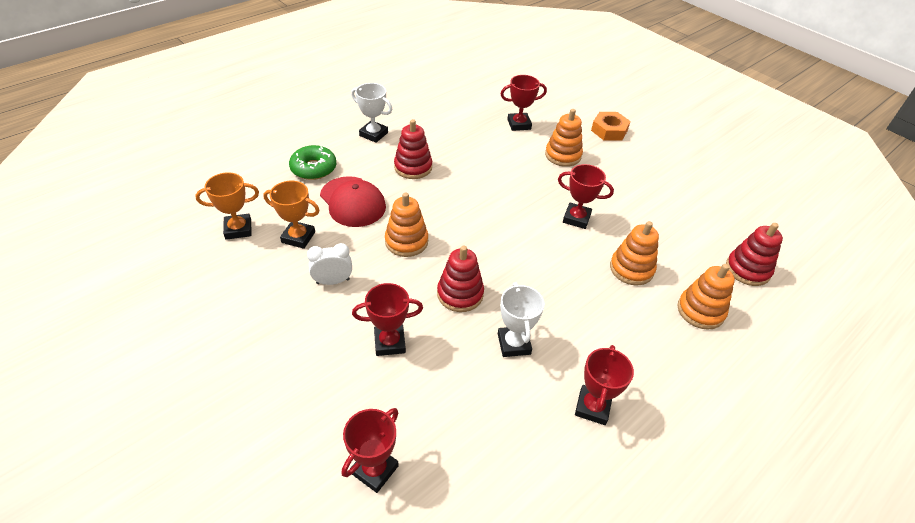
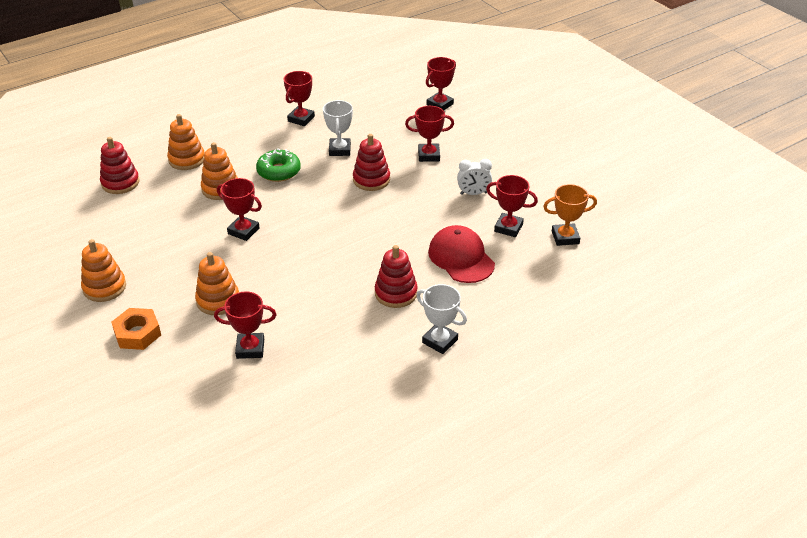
camera: 170 degrees left, 5 degrees down
(298, 237) = (508, 228): orange trophy -> red trophy
(313, 168) = (506, 297): green donut -> green donut (279, 171)
(406, 241) = (410, 219): orange stacking toy -> orange stacking toy (104, 287)

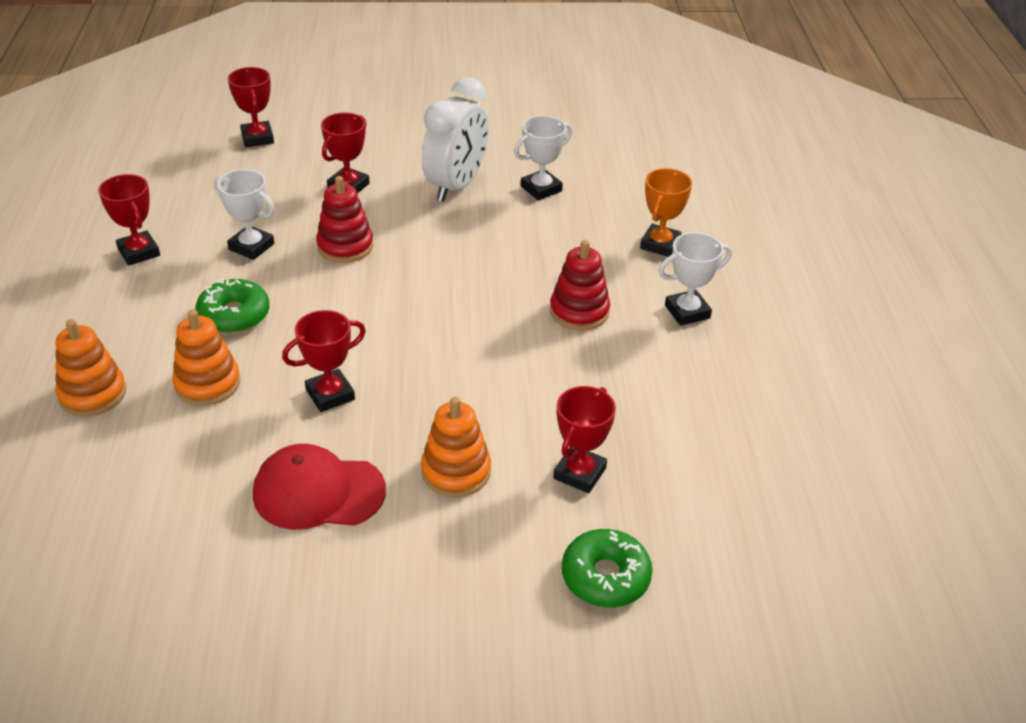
camera: 60 degrees left, 0 degrees up
(104, 287) = (312, 590): orange stacking toy -> none
(120, 183) = (61, 488): red stacking toy -> none
(137, 333) = (454, 583): orange nut -> none
(176, 389) = (605, 577): none -> green donut
(461, 258) = (561, 240): red cap -> red cap (318, 492)
(473, 193) = (456, 186): white clock -> white clock, size x1.89
(508, 228) = (541, 189): red trophy -> white trophy
(565, 237) = (592, 162): orange trophy -> orange trophy (660, 244)

